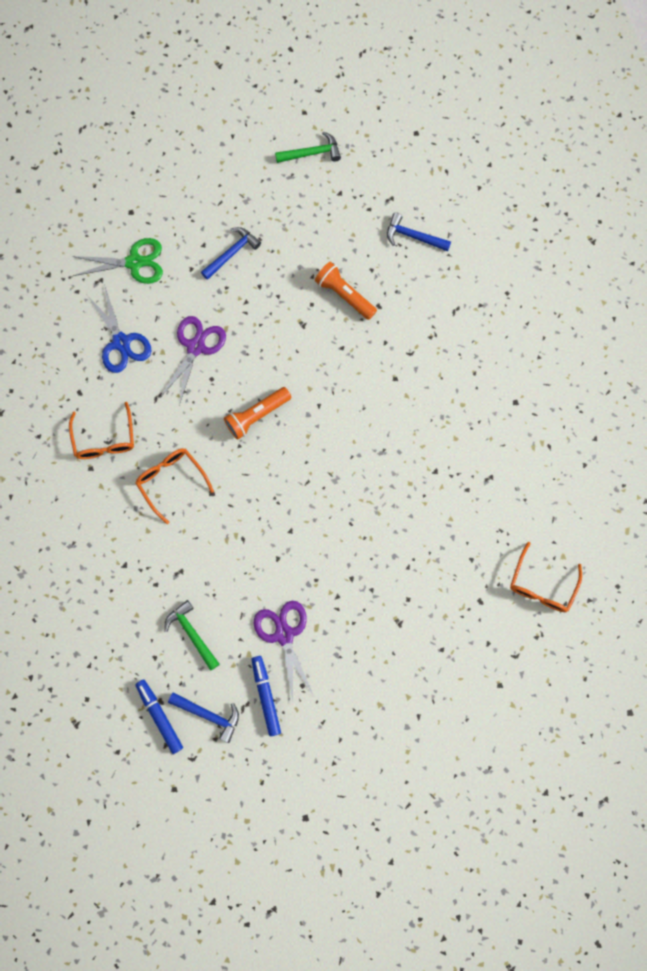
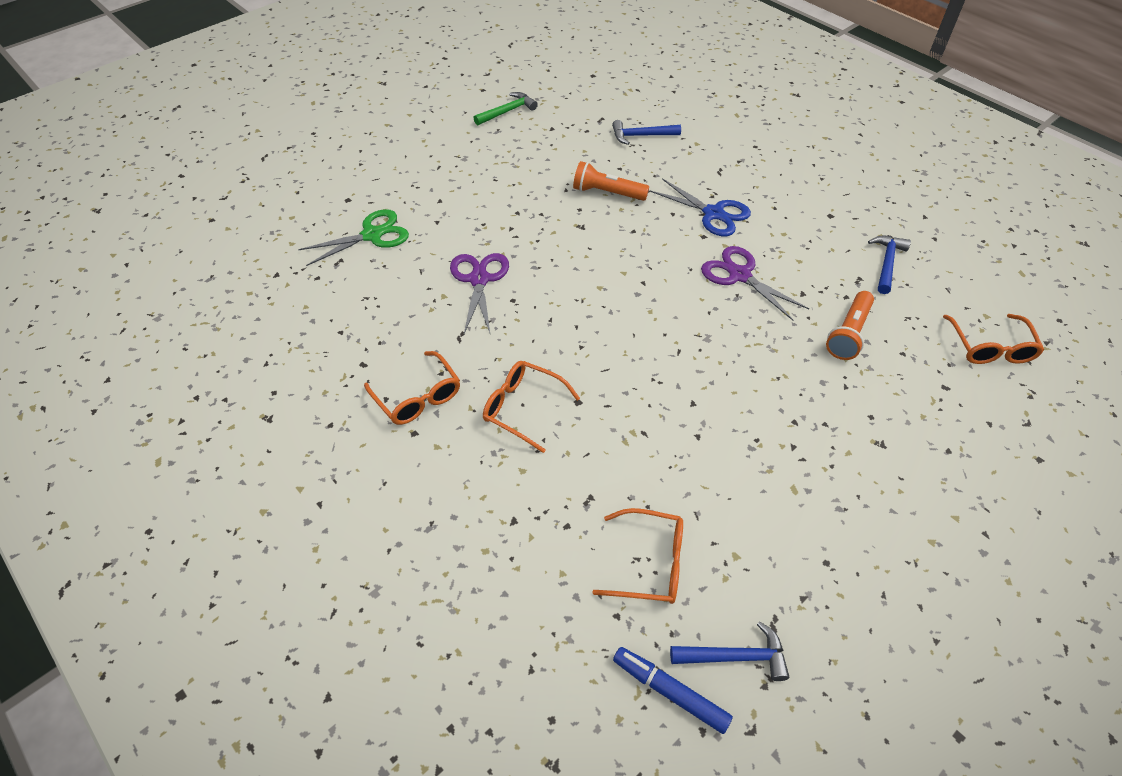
camera: 25 degrees left, 25 degrees down
(121, 342) = (391, 303): blue scissors -> blue scissors (713, 213)
(192, 633) = (648, 563): green hammer -> orange glasses
(232, 253) = (473, 197): blue hammer -> blue hammer (886, 263)
(257, 415) = (583, 313): orange flashlight -> orange flashlight (848, 333)
(266, 695) = (791, 596): blue marker -> none
(284, 634) = (762, 513): purple scissors -> purple scissors (739, 275)

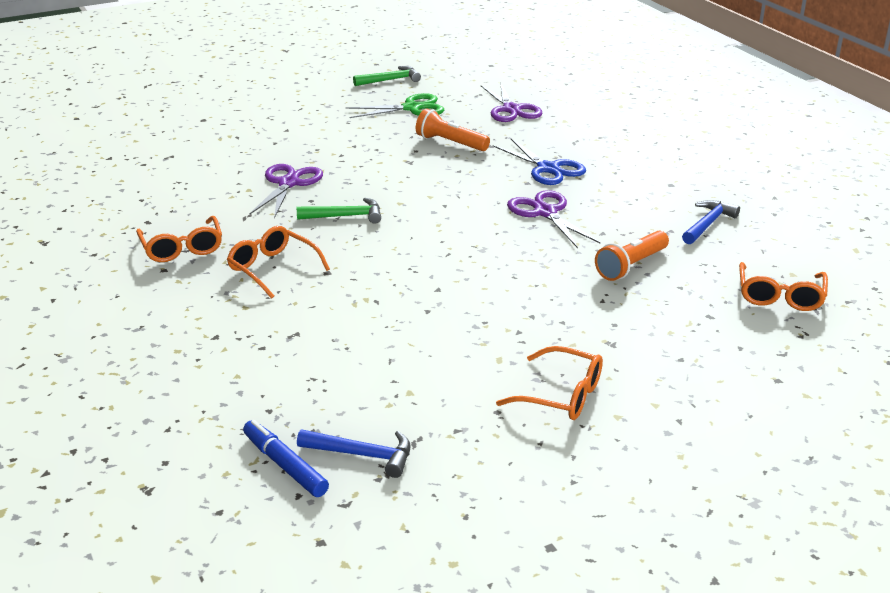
camera: 15 degrees right, 20 degrees down
(372, 235) = (210, 144): green scissors -> green scissors (412, 108)
(557, 317) = (345, 216): none -> green hammer
(641, 136) = (511, 109): blue hammer -> purple scissors
(648, 563) = (322, 383): orange glasses -> orange glasses (560, 395)

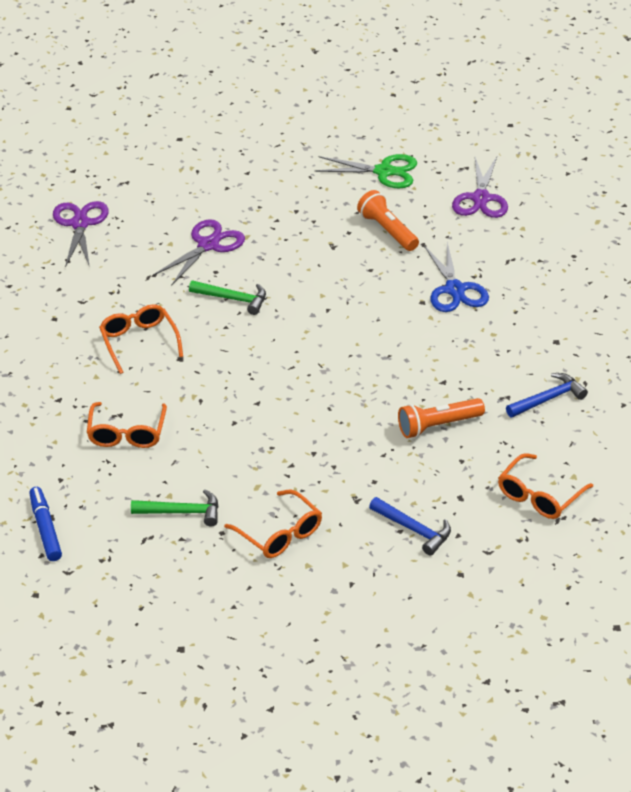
camera: 25 degrees right, 10 degrees up
(182, 248) = (80, 298): orange glasses -> orange glasses (127, 432)
(362, 455) = (102, 538): blue hammer -> blue hammer (414, 530)
(390, 80) = (390, 124): green hammer -> green hammer (182, 512)
(545, 212) = (410, 344): purple scissors -> purple scissors (80, 224)

